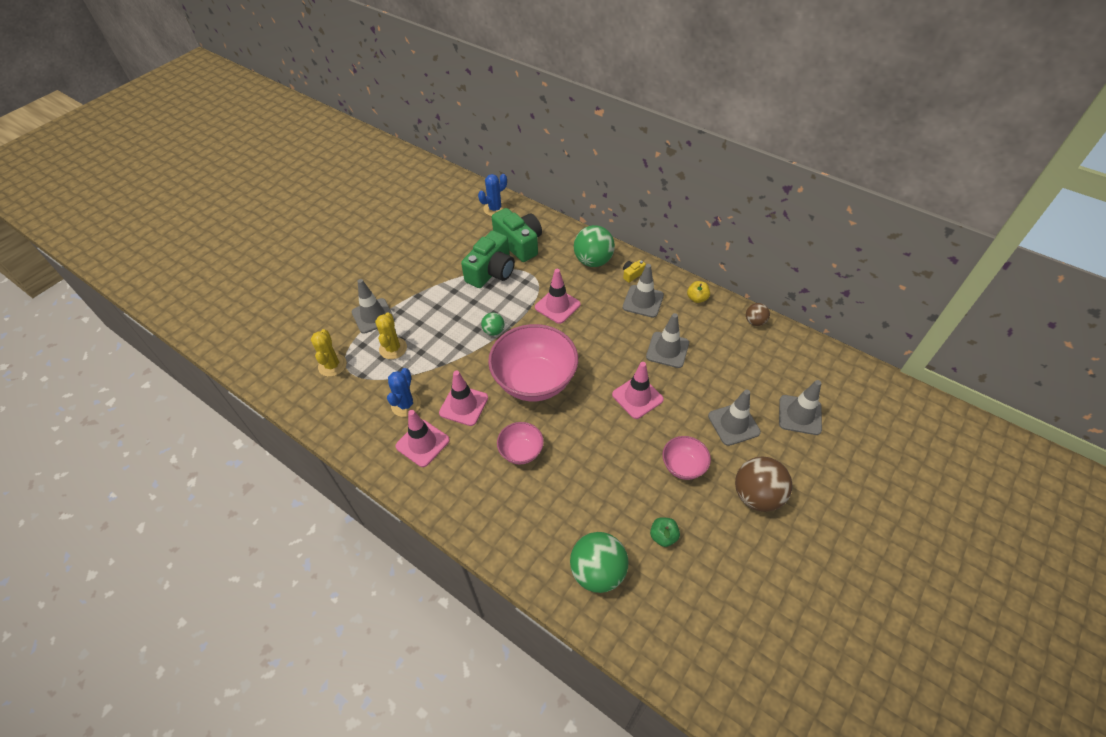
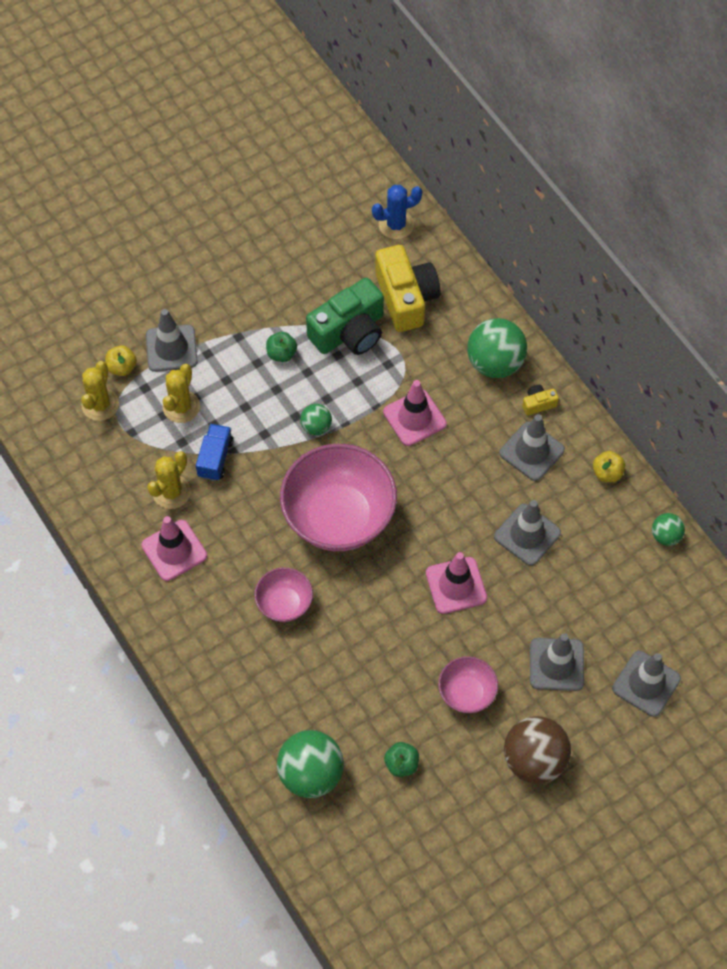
camera: 20 degrees right, 10 degrees up
(341, 337) = (122, 367): none -> yellow apple
(406, 404) = (171, 492): blue cactus -> yellow cactus
(430, 372) = (215, 458): none -> blue truck
(451, 296) = (281, 353): none -> green apple
(464, 405) = (240, 518): pink traffic cone -> none
(519, 243) = (406, 298): green camera -> yellow camera
(755, 322) = (665, 536): brown ball -> green ball

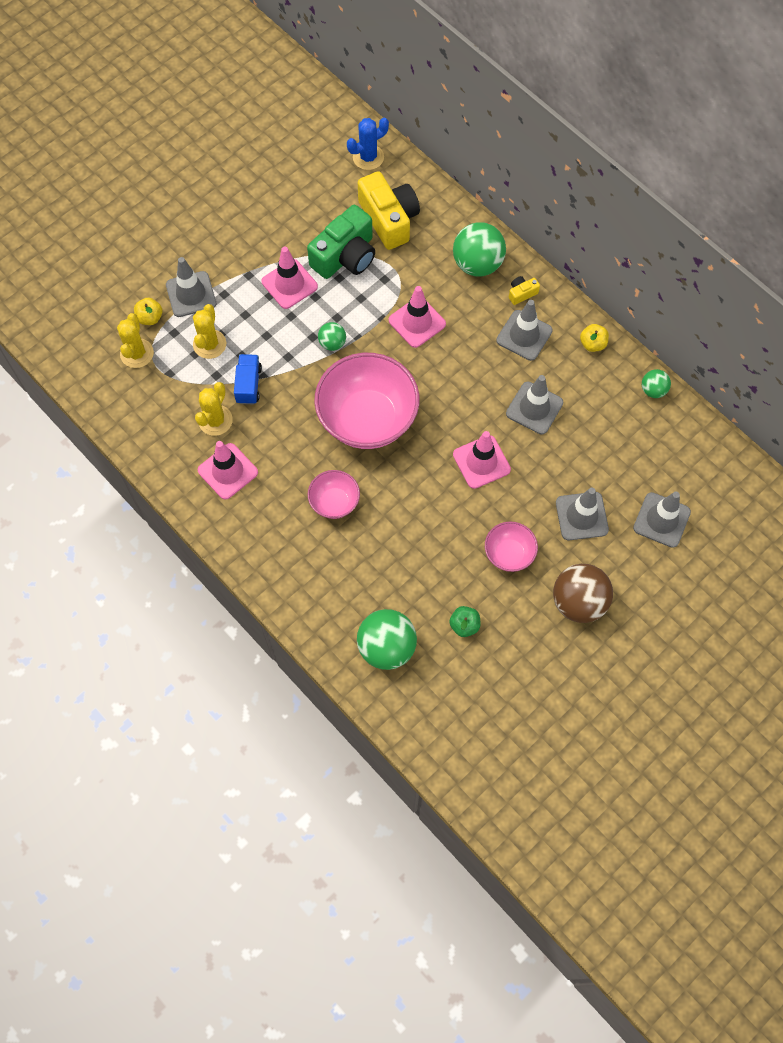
camera: 10 degrees left, 5 degrees up
(281, 353) = (289, 284): green apple -> pink traffic cone

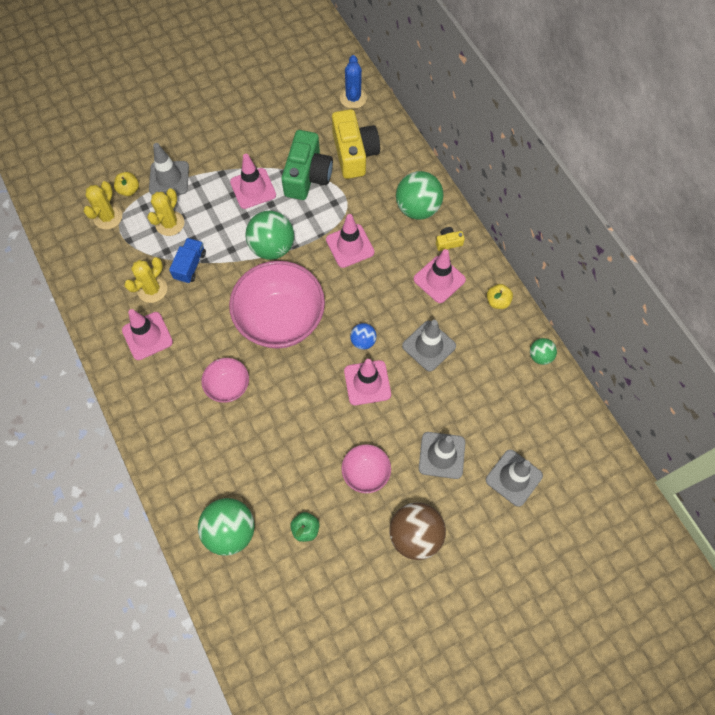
camera: 15 degrees right, 0 degrees up
(332, 343) = (272, 247): green ball -> green ball, size x1.91
(345, 256) = (307, 176): green camera -> green camera turned 45 degrees counterclockwise
(368, 157) = (353, 98): blue cactus -> blue cactus turned 75 degrees counterclockwise
(463, 420) = (363, 341): none -> blue ball
(524, 335) = (439, 279): grey traffic cone -> pink traffic cone

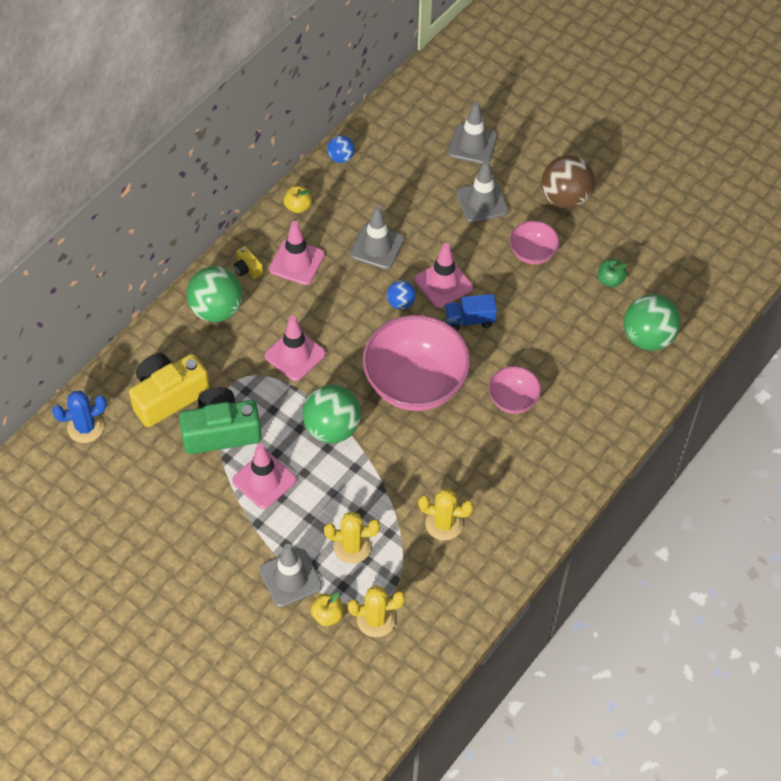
camera: 115 degrees left, 10 degrees down
(147, 336) = (500, 501): pink traffic cone -> none
(190, 265) = (395, 499): blue truck -> blue truck (469, 320)
(540, 356) = (341, 157): green ball -> blue ball

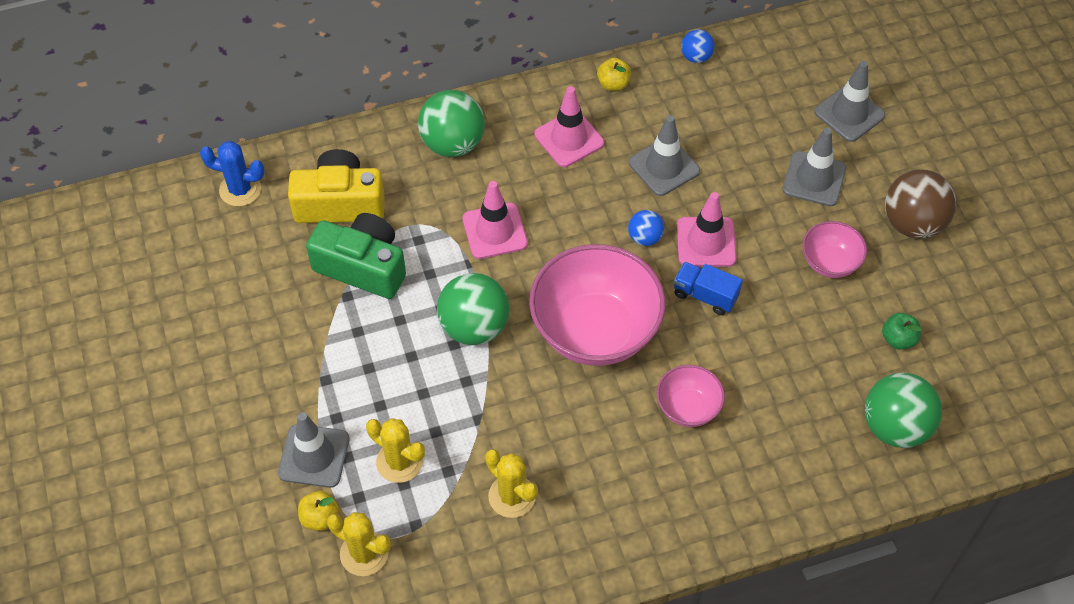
camera: 35 degrees right, 0 degrees up
(247, 268) = (515, 119): yellow camera -> none
(264, 480) = (366, 340): pink traffic cone -> none

